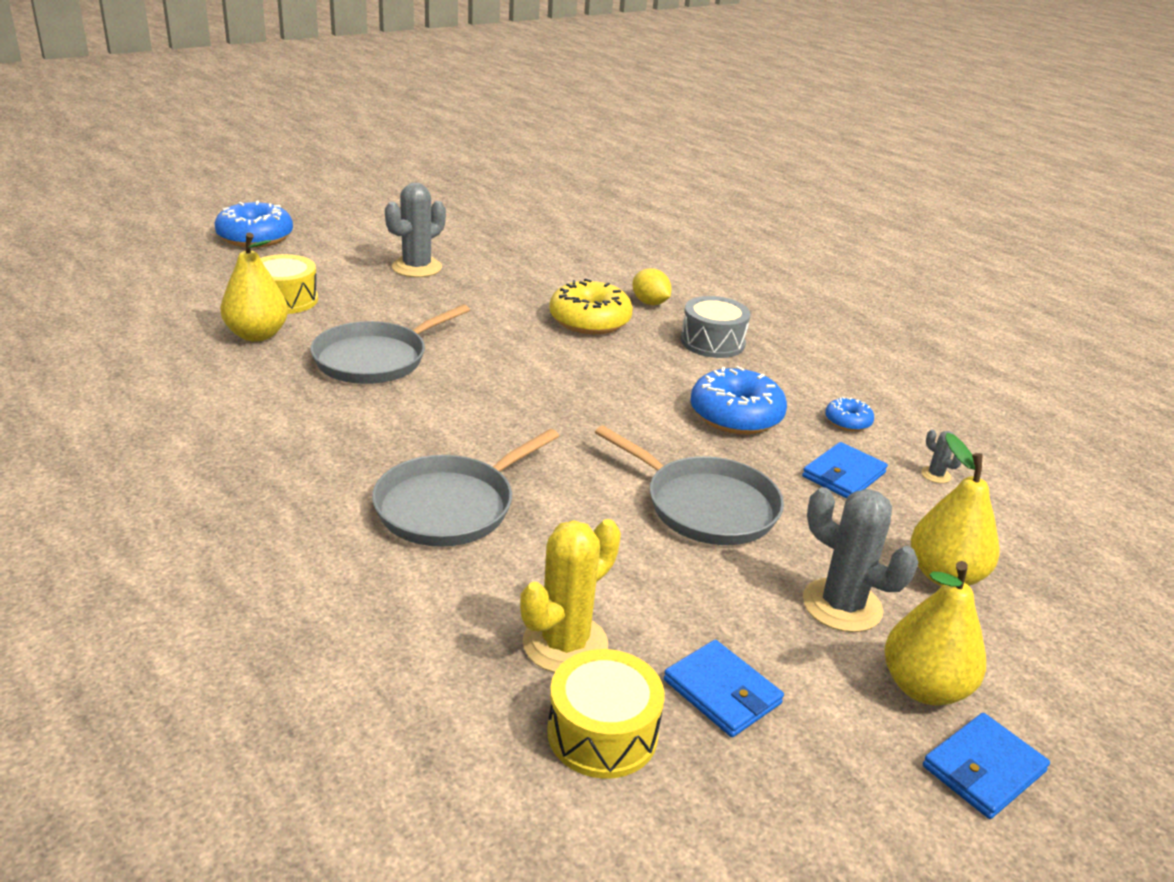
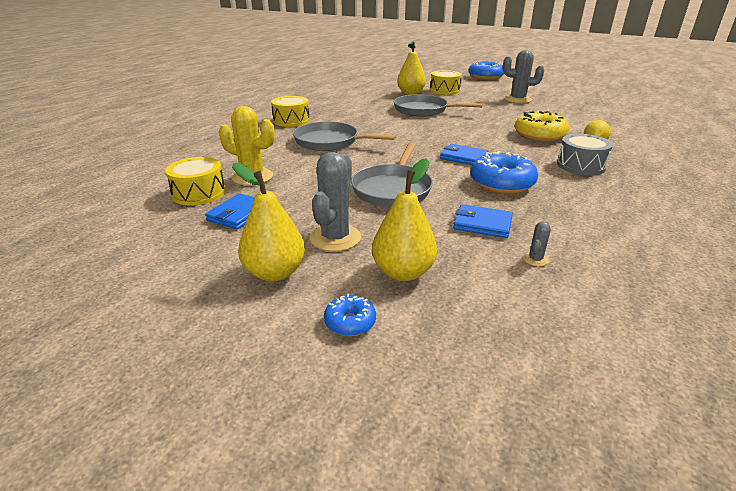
camera: 70 degrees right, 0 degrees up
(268, 520) = (291, 121): none -> yellow drum
(847, 422) = (556, 218): blue donut -> blue donut (350, 322)
(983, 769) = (209, 300): blue wallet -> blue wallet (463, 157)

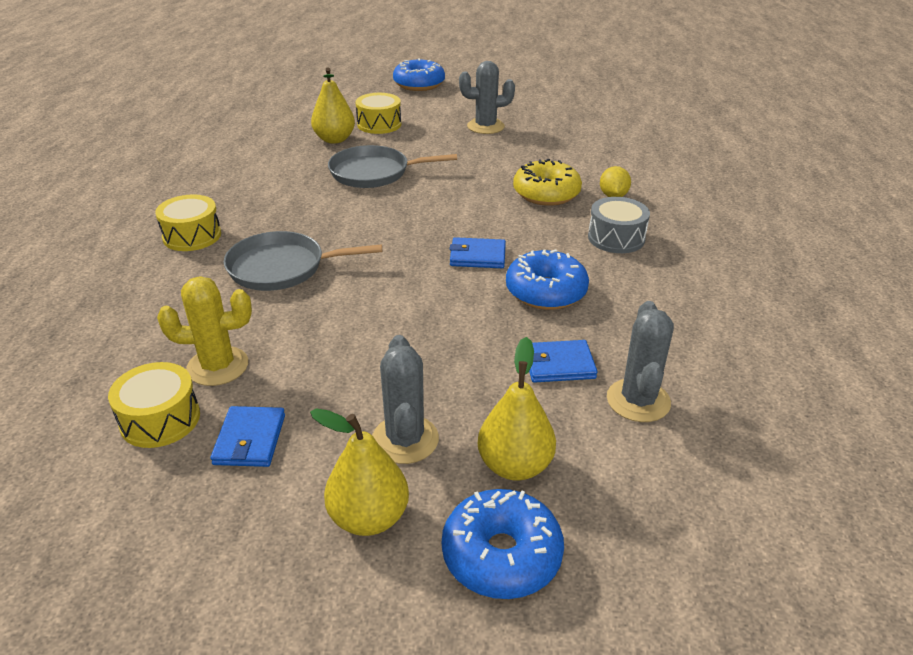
camera: 25 degrees left, 5 degrees up
(350, 322) = (501, 555): blue donut -> blue donut, size x1.98
(392, 189) = (423, 336): grey pan -> none
(535, 259) = (638, 400): grey cactus -> grey cactus, size x2.24

